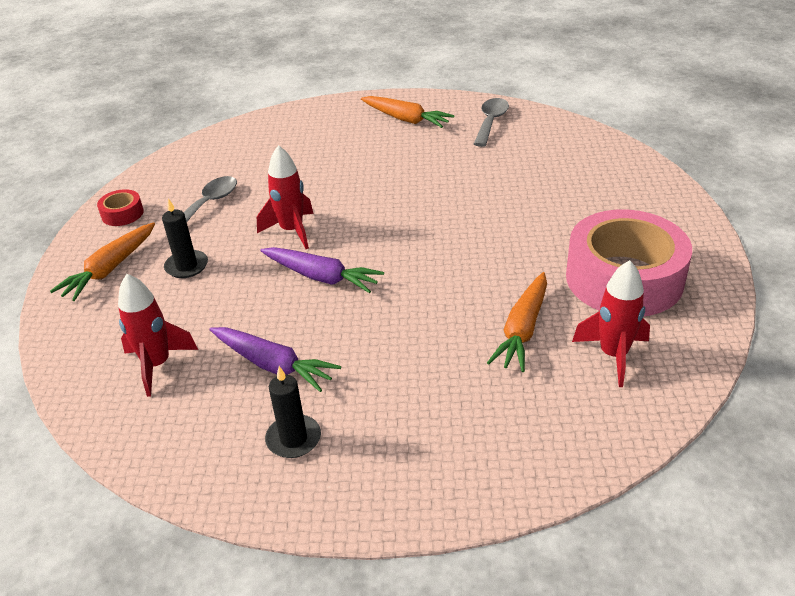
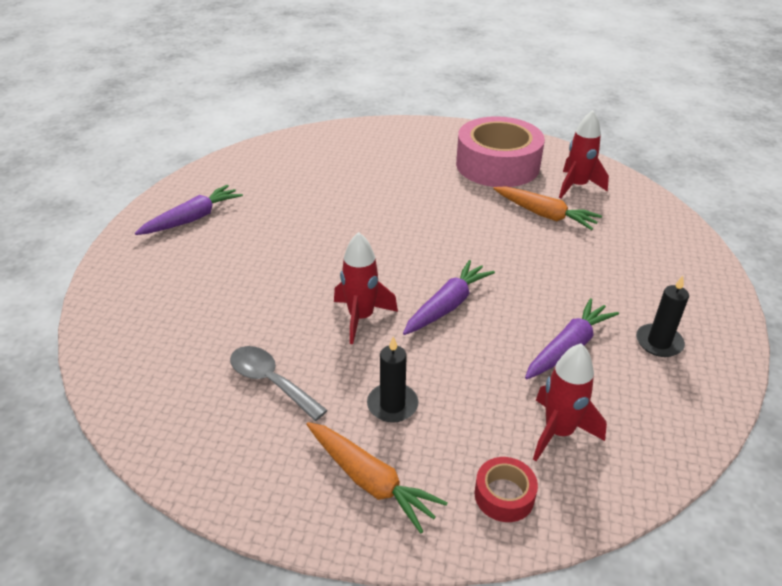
camera: 80 degrees left, 0 degrees up
(122, 214) = (243, 471): red tape -> red tape (504, 495)
(406, 119) = (192, 219): orange carrot -> purple carrot
(491, 122) = (240, 174): grey spoon -> none

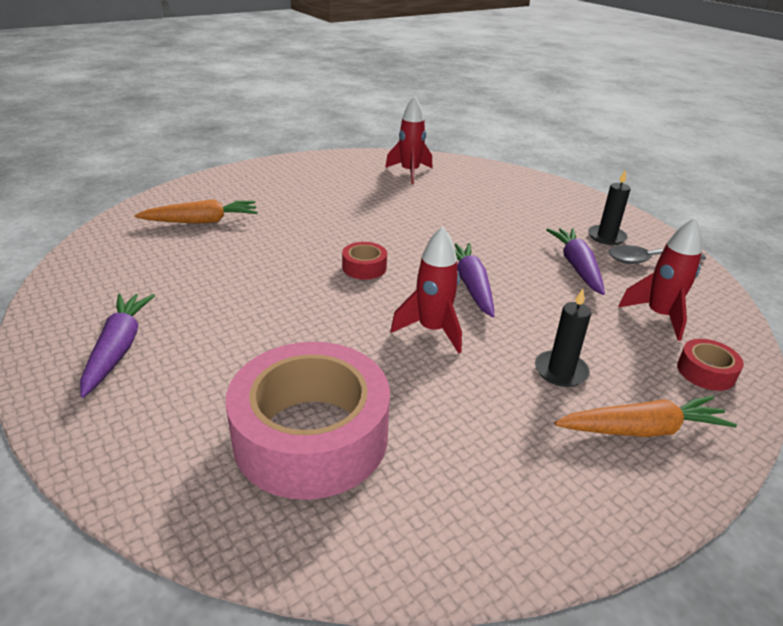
camera: 50 degrees left, 5 degrees down
(270, 381) = (457, 424): grey spoon -> grey spoon (647, 260)
(396, 247) = (364, 267): none -> red tape
(497, 165) = (334, 180): pink tape -> pink tape (311, 436)
(544, 215) = (422, 198): orange carrot -> orange carrot (201, 221)

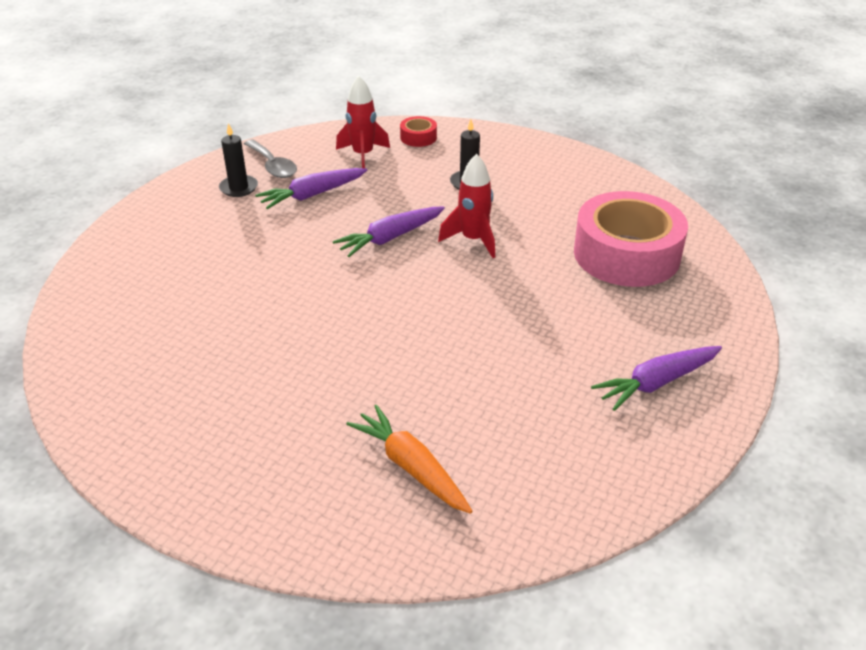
camera: 115 degrees left, 5 degrees up
(364, 267) = (410, 302): red tape -> none
(410, 173) = (132, 347): red rocket -> none
(641, 429) = (497, 153): orange carrot -> none

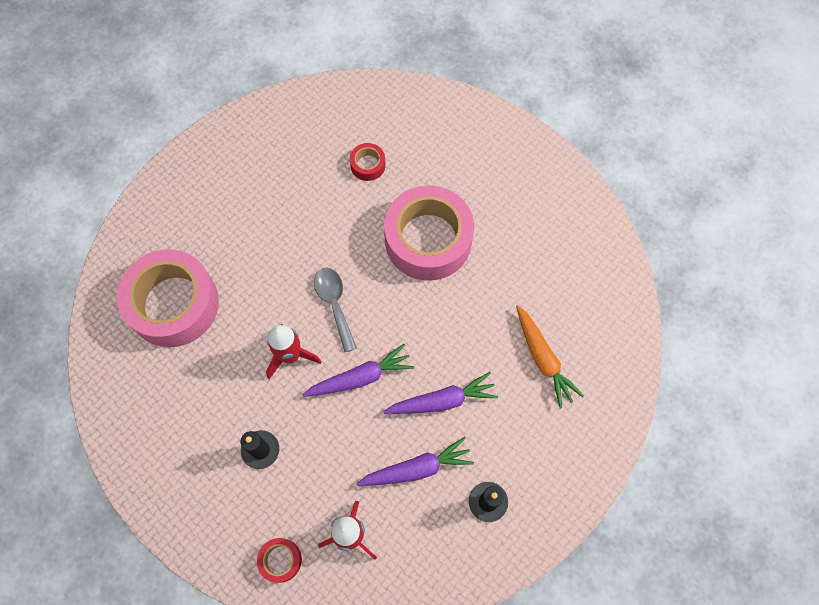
camera: 165 degrees left, 30 degrees up
(273, 166) = (449, 538): grey spoon -> grey spoon (334, 304)
(346, 361) = (428, 240): none -> pink tape
(411, 467) = (407, 146): orange carrot -> orange carrot (543, 359)
(463, 429) = (368, 165): none -> red tape
(657, 383) = (230, 171): purple carrot -> purple carrot (442, 400)

